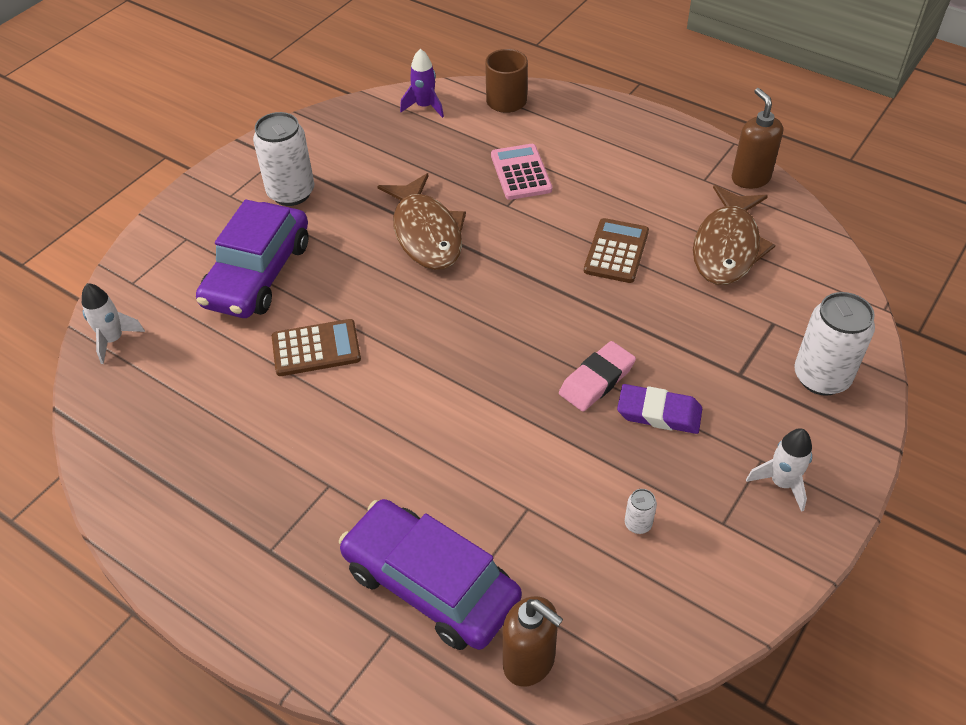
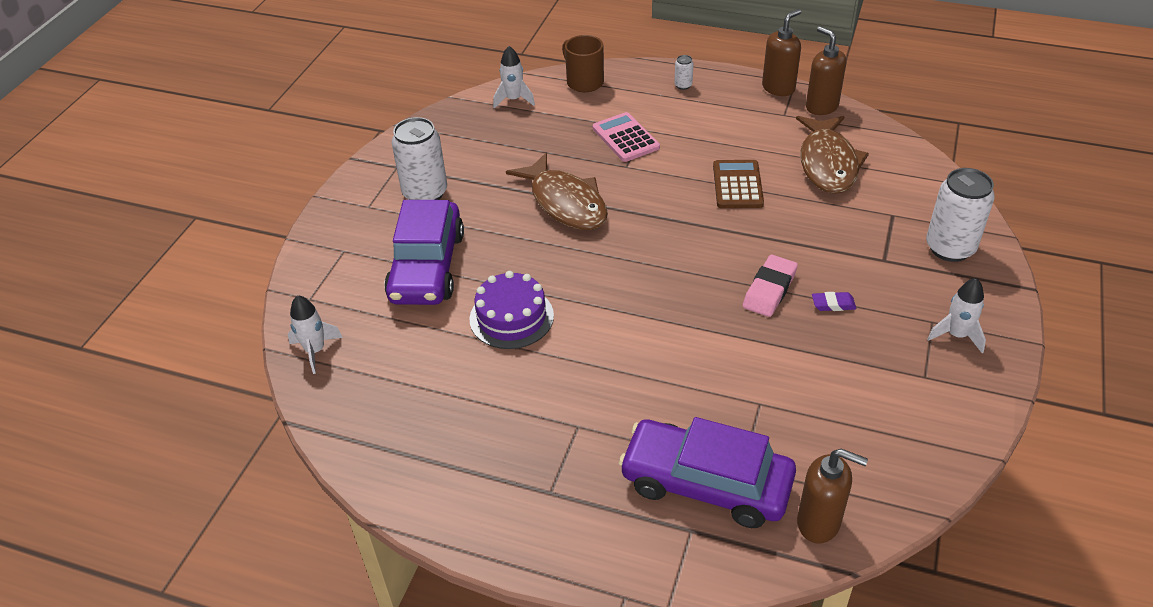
camera: 15 degrees left, 5 degrees down
(316, 348) = (511, 317): brown calculator -> purple cake
(424, 106) = (514, 99): purple rocket -> white rocket
(638, 524) = (857, 394): white can -> white can (683, 85)
(659, 413) = (833, 304): purple eraser -> purple eraser, size x0.58
(712, 147) = (778, 88): none -> brown soap dispenser

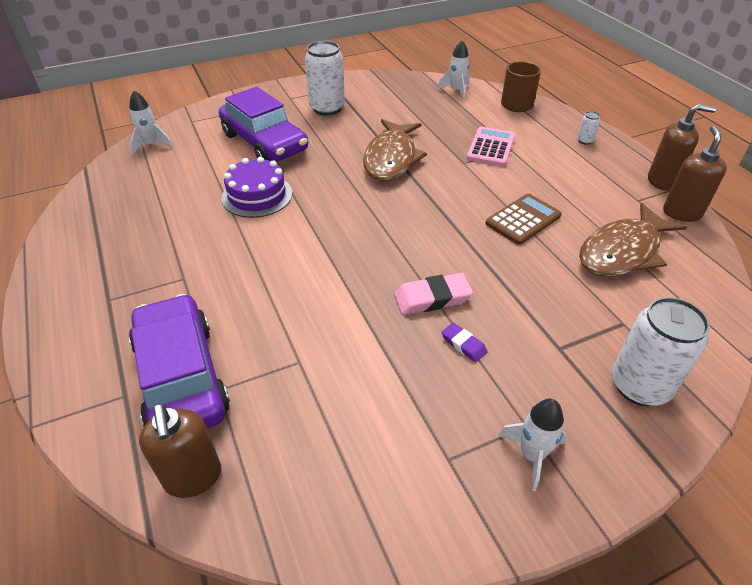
camera: 45 degrees right, 0 degrees up
(427, 267) = (264, 142): purple car -> purple car turned 90 degrees counterclockwise

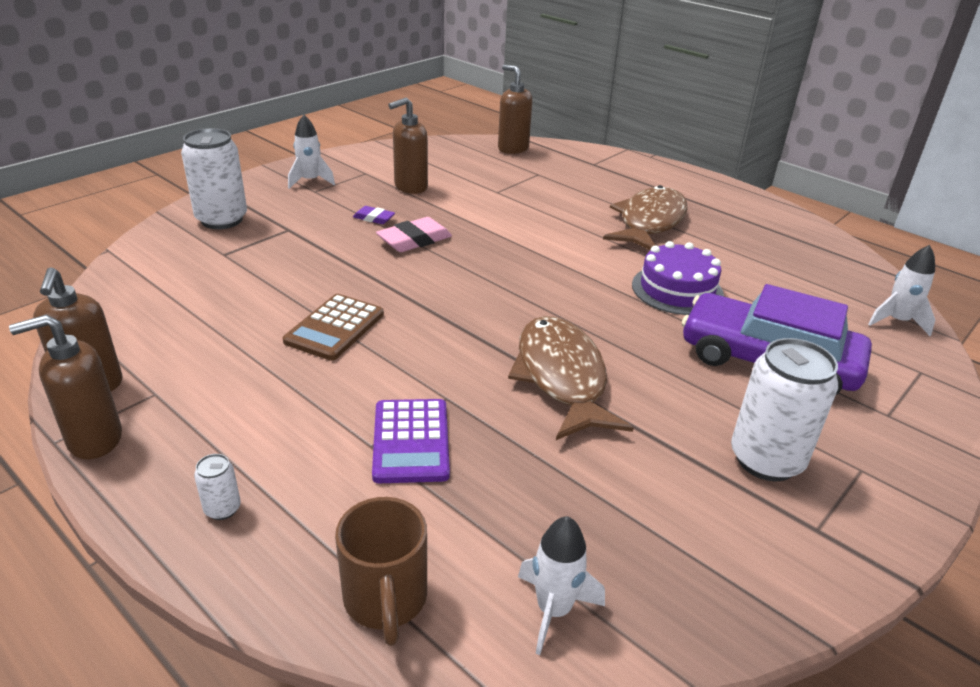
camera: 155 degrees right, 10 degrees down
(181, 377) = (569, 174): purple car -> none
(399, 401) = (410, 187): none -> brown soap dispenser
(491, 147) = (411, 441): pink calculator -> purple calculator
(622, 252) = (205, 315): brown fish -> brown fish (649, 222)

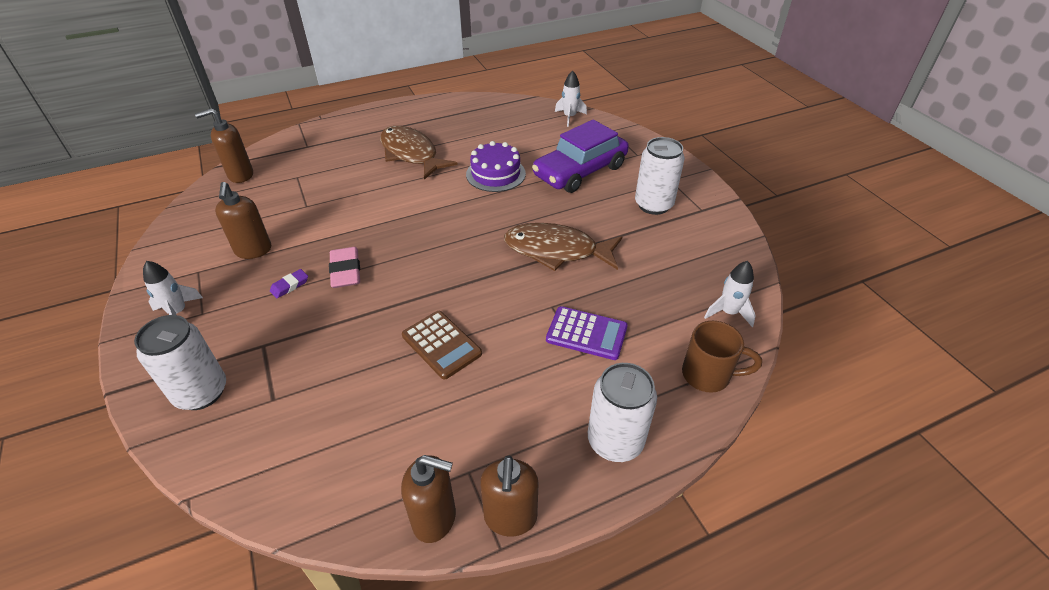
camera: 65 degrees left, 10 degrees up
(222, 509) = (615, 441): white can -> white can, size x2.30

